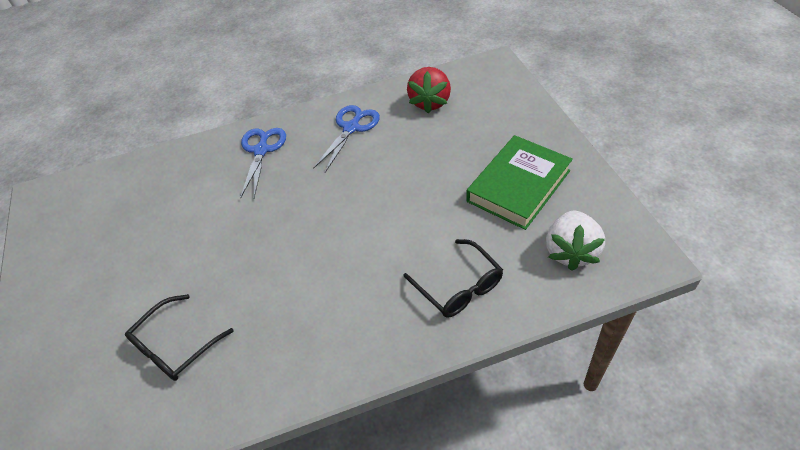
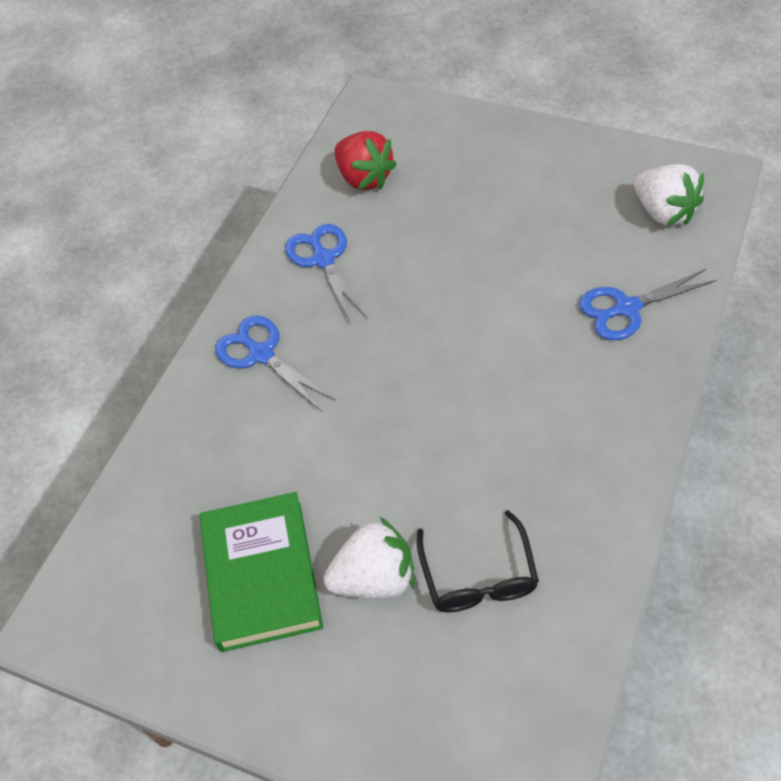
camera: 50 degrees left, 5 degrees up
(142, 297) = (374, 578): none -> white strawberry
(458, 286) = (626, 308): black glasses -> blue scissors
(518, 186) = (554, 193): green book -> green book (262, 575)

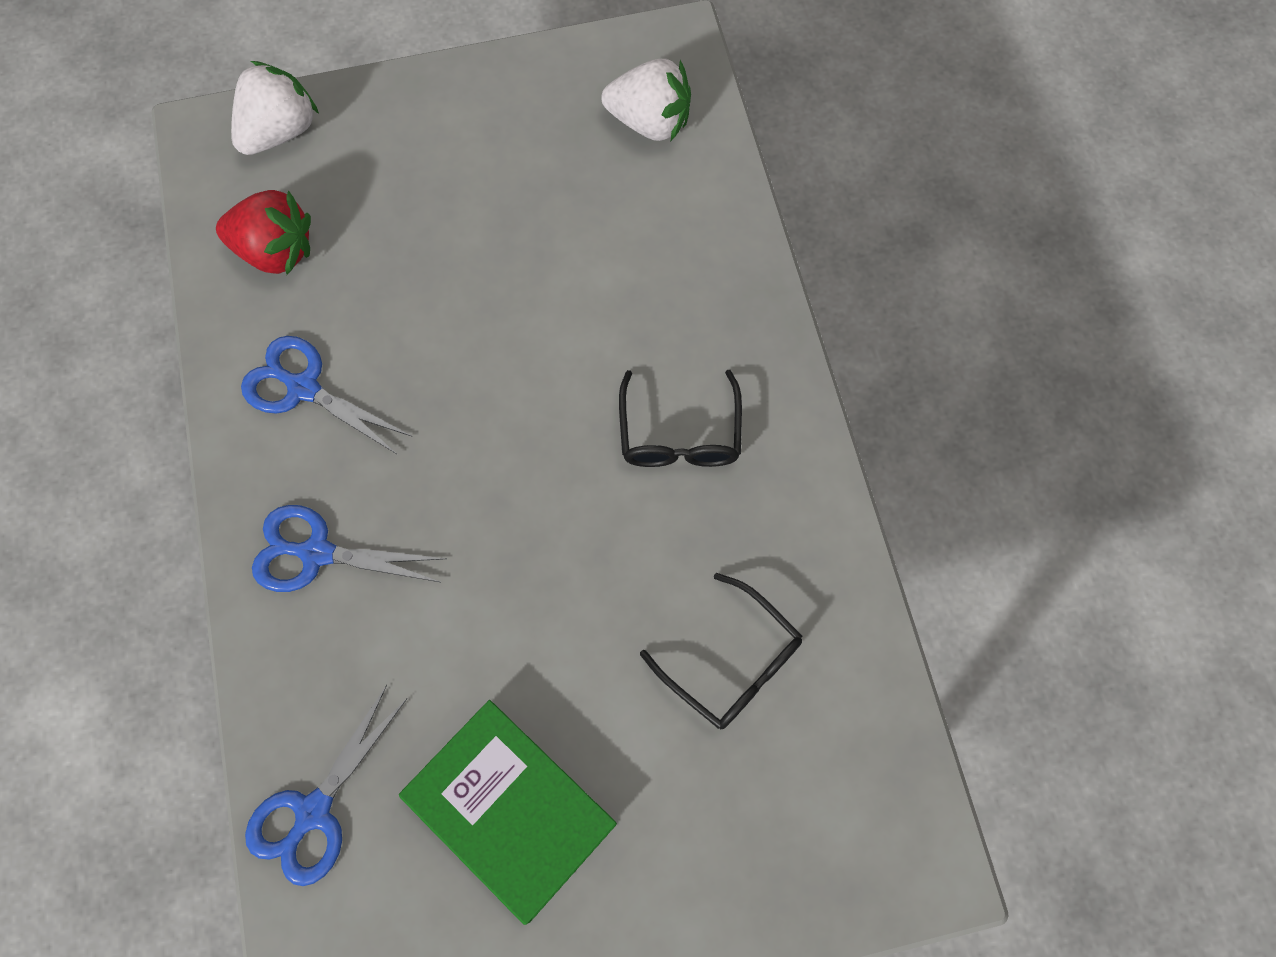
camera: 40 degrees left, 15 degrees up
(374, 578) = (631, 734): white strawberry -> white strawberry (280, 131)
(546, 410) = (679, 434): none -> black glasses
(626, 308) = (684, 264): blue scissors -> blue scissors (313, 811)

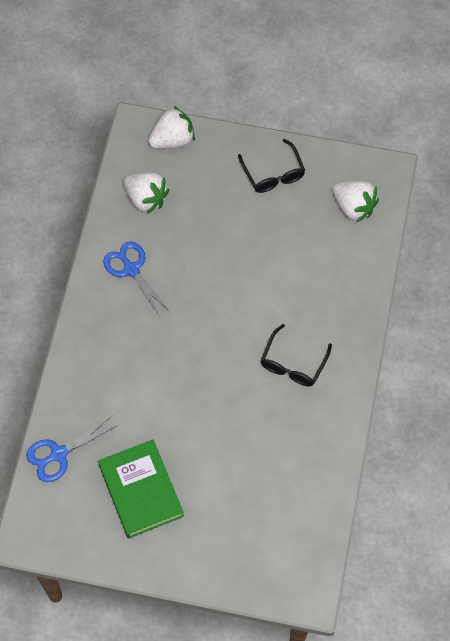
camera: 25 degrees right, 5 degrees down
(275, 251) = (146, 199): red strawberry -> white strawberry
(316, 552) = (106, 346): blue scissors -> none
(731, 662) = (266, 473): black glasses -> black glasses (273, 173)

